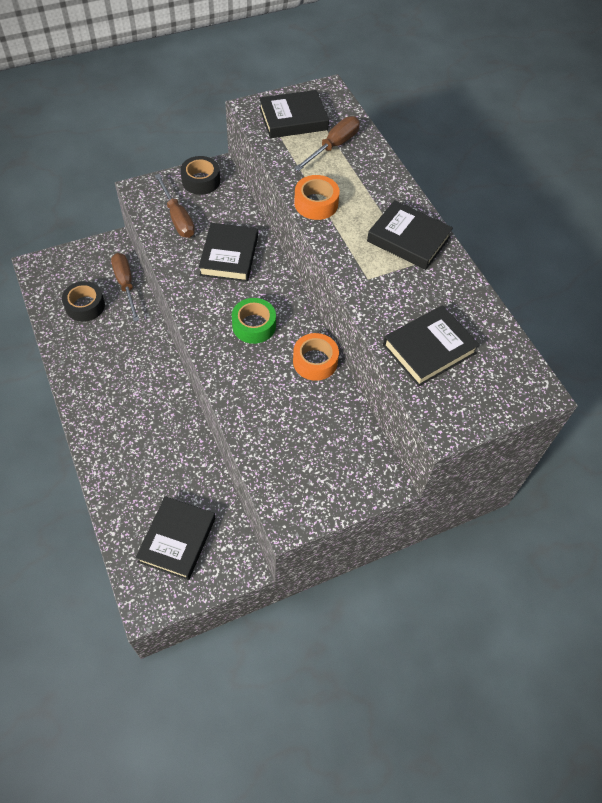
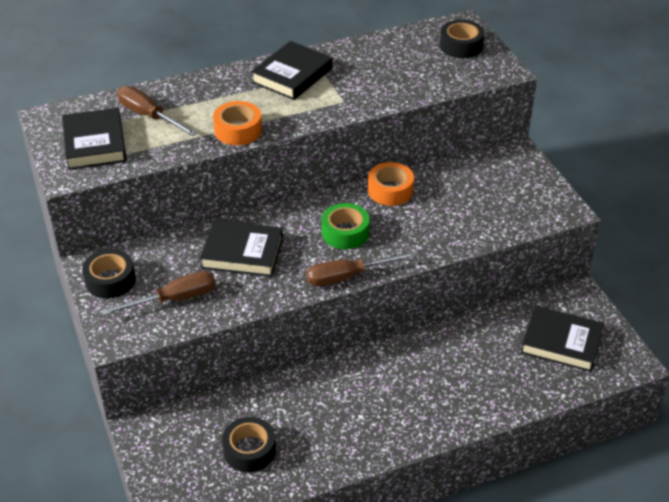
camera: 85 degrees left, 15 degrees down
(126, 285) = (216, 409): brown screwdriver -> brown screwdriver (347, 276)
(429, 349) = (425, 73): black book -> none
(490, 387) = (461, 46): none -> black tape

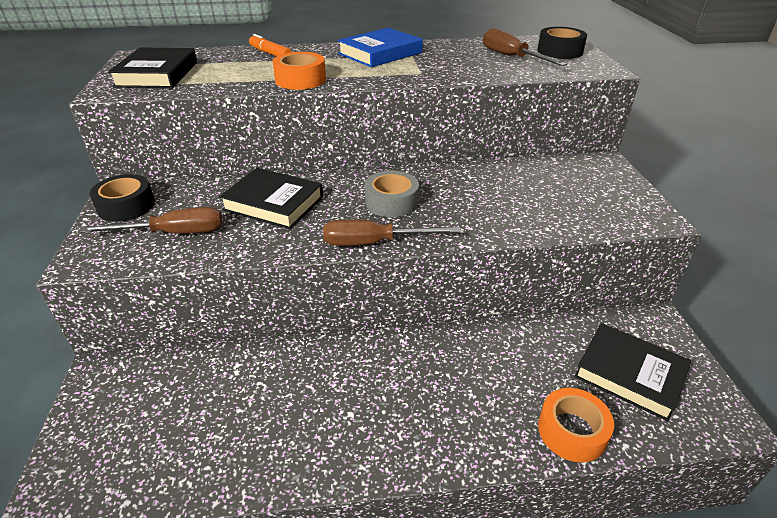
camera: 15 degrees right, 5 degrees down
(149, 116) = (225, 63): brown screwdriver -> brown screwdriver (511, 57)
(183, 92) = (270, 53): none -> orange marker
(249, 450) = (198, 427): black tape -> none
(292, 75) = (380, 53): black book -> blue book
(345, 233) = (391, 202): green tape -> grey tape
(390, 190) = (456, 174): orange tape -> orange tape (572, 431)

